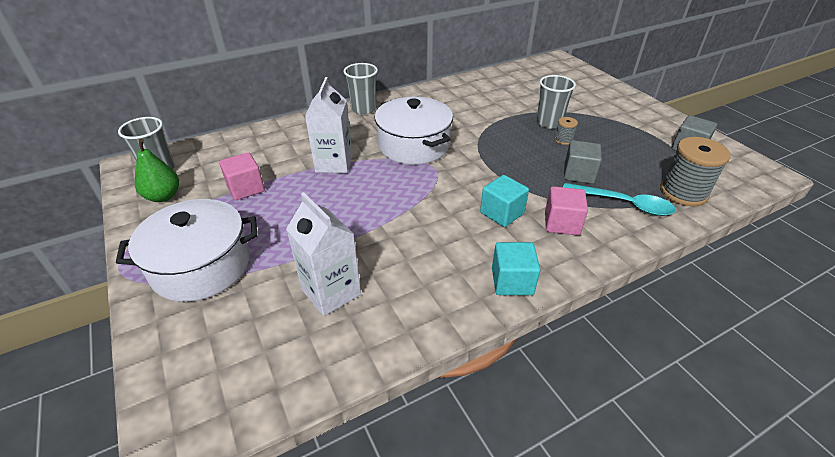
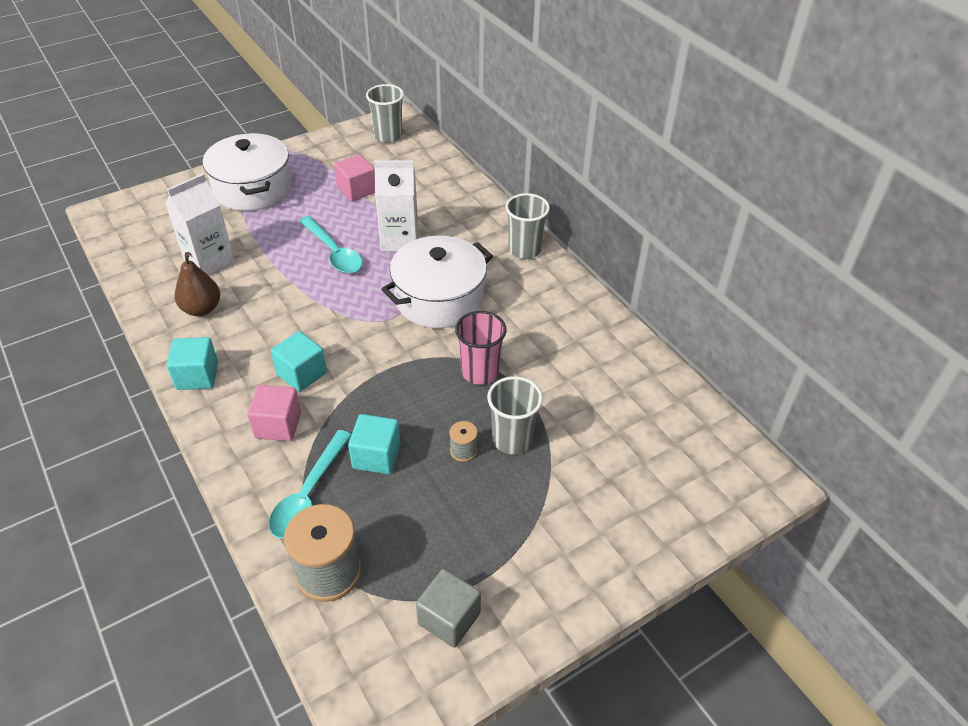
camera: 85 degrees right, 5 degrees up
(163, 196) = (346, 148): green pear -> none
(341, 200) = (333, 252): none -> turquoise spoon
(413, 289) = (202, 309): none -> brown pear
(491, 131) = (480, 372): none -> pink cup
(578, 174) = (376, 456): grey cube -> turquoise cube

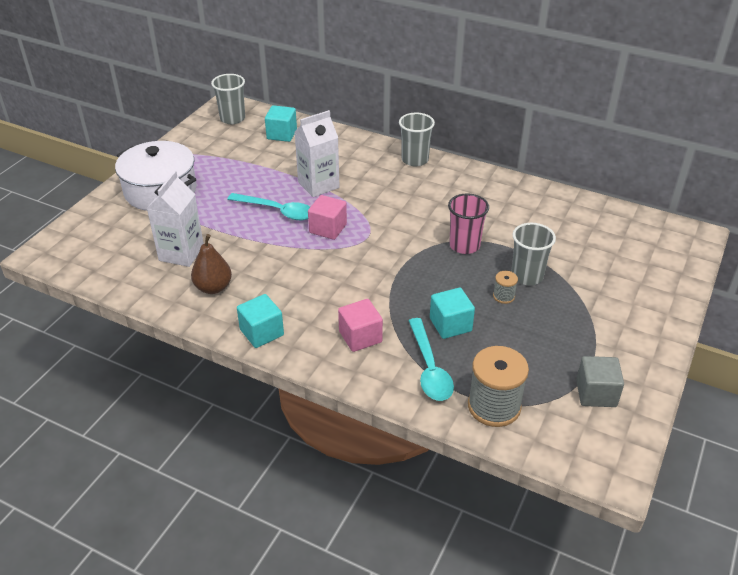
camera: 30 degrees left, 5 degrees down
(302, 374) = (341, 298): turquoise cube -> turquoise cube (282, 134)
(356, 190) = (248, 163): pink cube -> pink cube (328, 228)
(439, 299) = (388, 212): white pot -> none

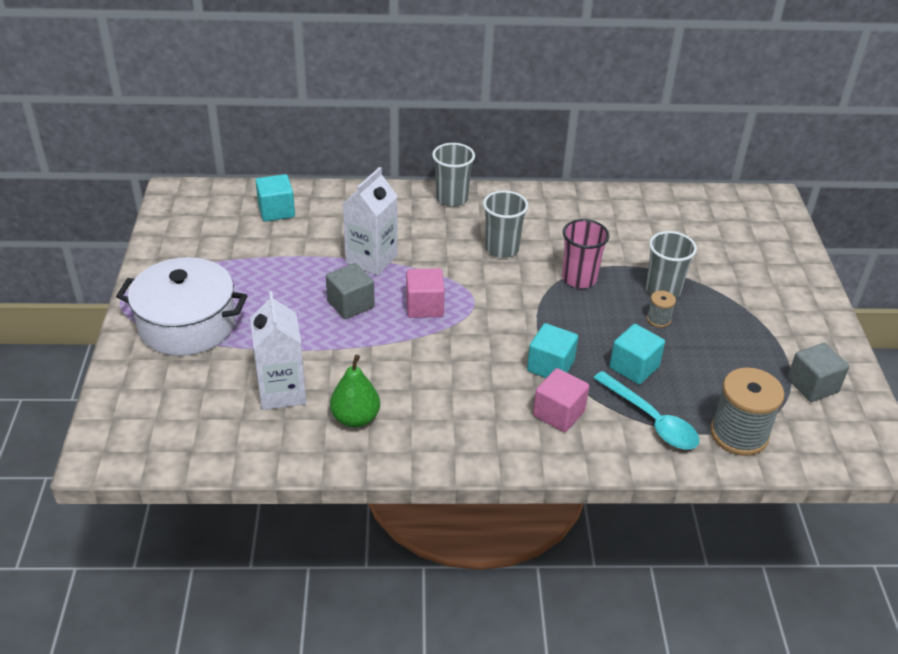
camera: 30 degrees left, 0 degrees up
(213, 288) = (355, 418): brown pear -> green pear
(232, 118) = (198, 208): grey cup -> grey cup (502, 249)
(262, 332) = (453, 448): turquoise cube -> turquoise cube (550, 366)
(277, 211) = (350, 304): turquoise spoon -> grey cube

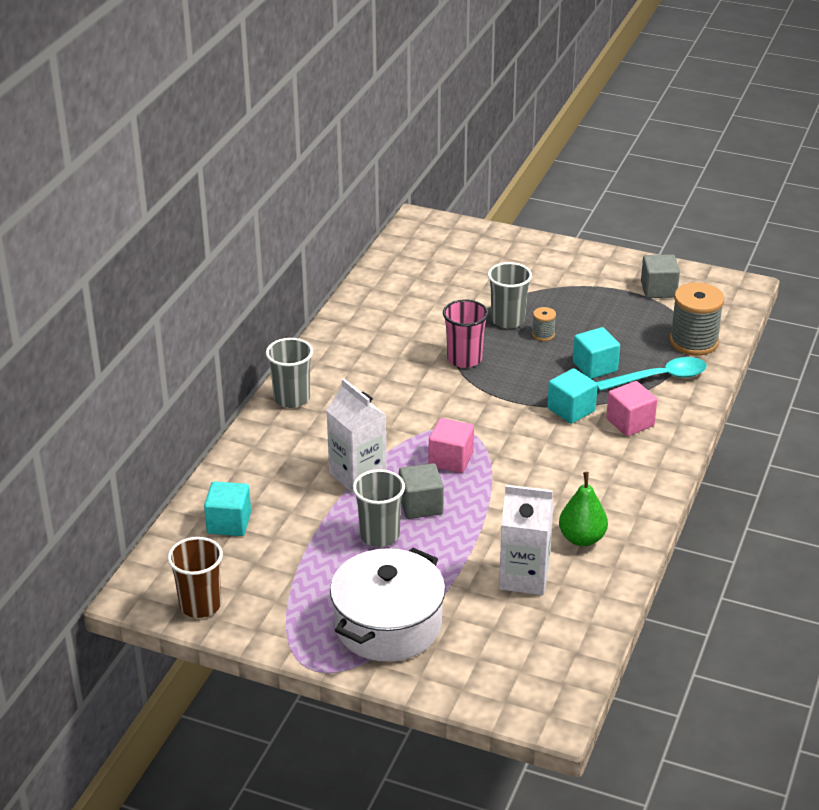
camera: 65 degrees left, 5 degrees down
(175, 224) = (200, 605): none -> brown cup
(502, 249) = (393, 390): grey cup -> grey cup (379, 535)

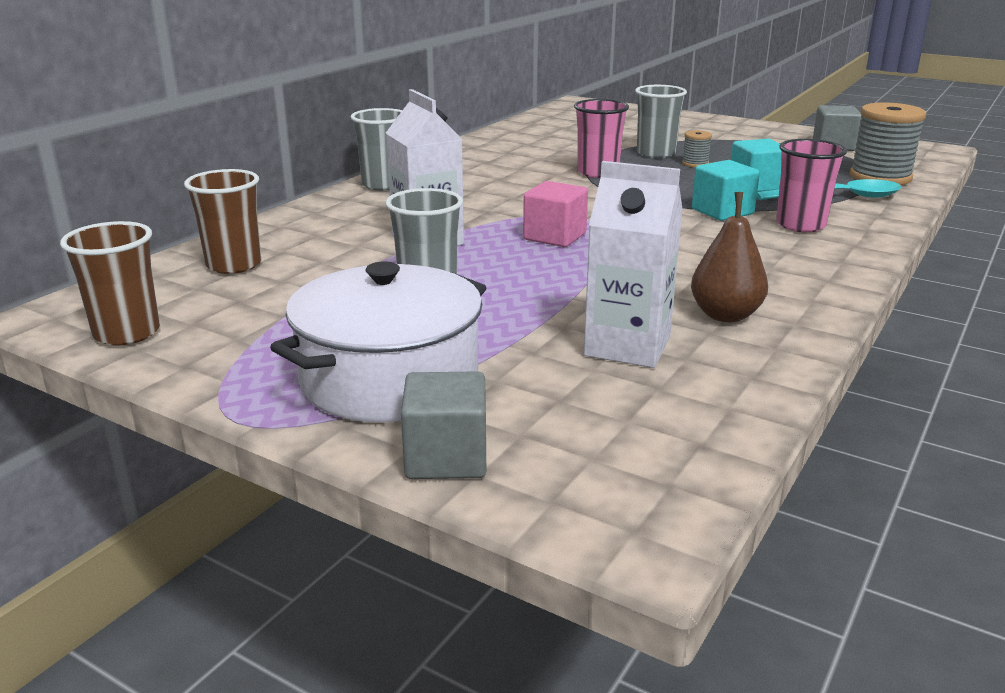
camera: 10 degrees right, 10 degrees down
(229, 523) = (234, 265): turquoise cube -> brown cup
(421, 505) = (498, 269): grey cube -> grey cube (446, 458)
(582, 538) = (725, 315): green pear -> brown pear
(630, 422) = (800, 225): pink cube -> pink cup

